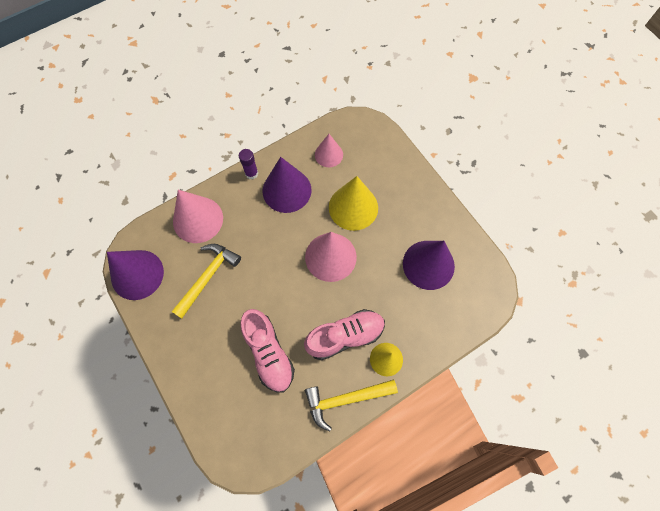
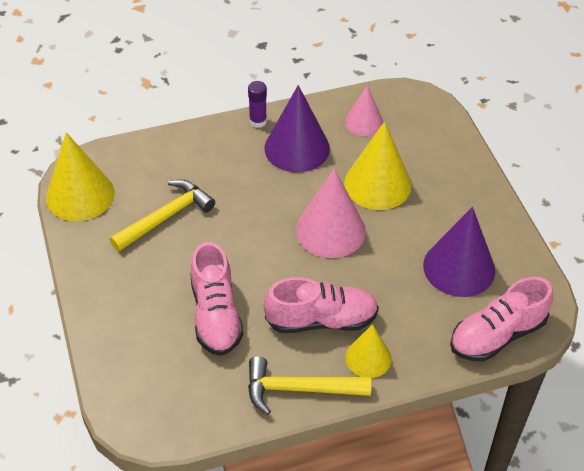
camera: 15 degrees right, 20 degrees down
(137, 274) = (80, 195): purple cone -> yellow cone
(198, 219) = (174, 155): pink cone -> none
(468, 314) = (497, 335): none -> pink shoe

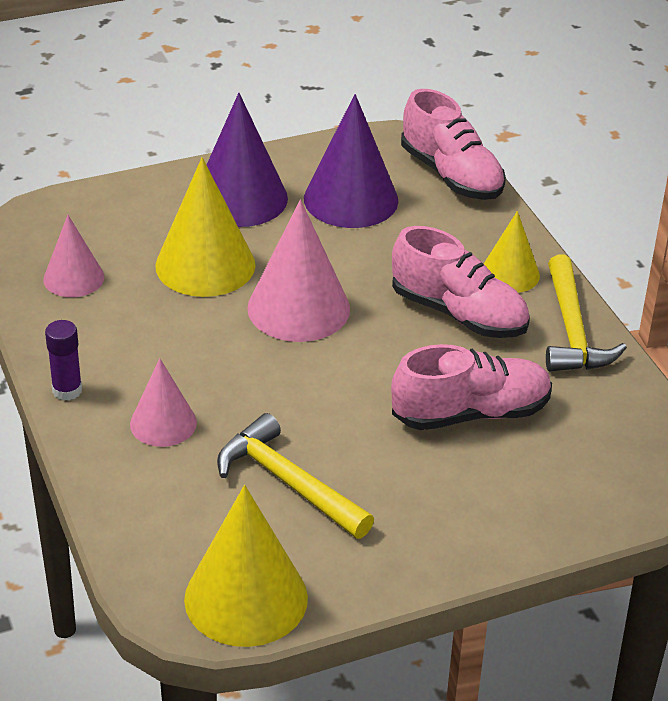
camera: 95 degrees left, 10 degrees down
(225, 162) = (163, 423): none -> pink cone
(297, 148) = (130, 345): purple cone -> purple cone (240, 198)
(321, 320) = (459, 314): pink shoe -> pink shoe turned 135 degrees clockwise

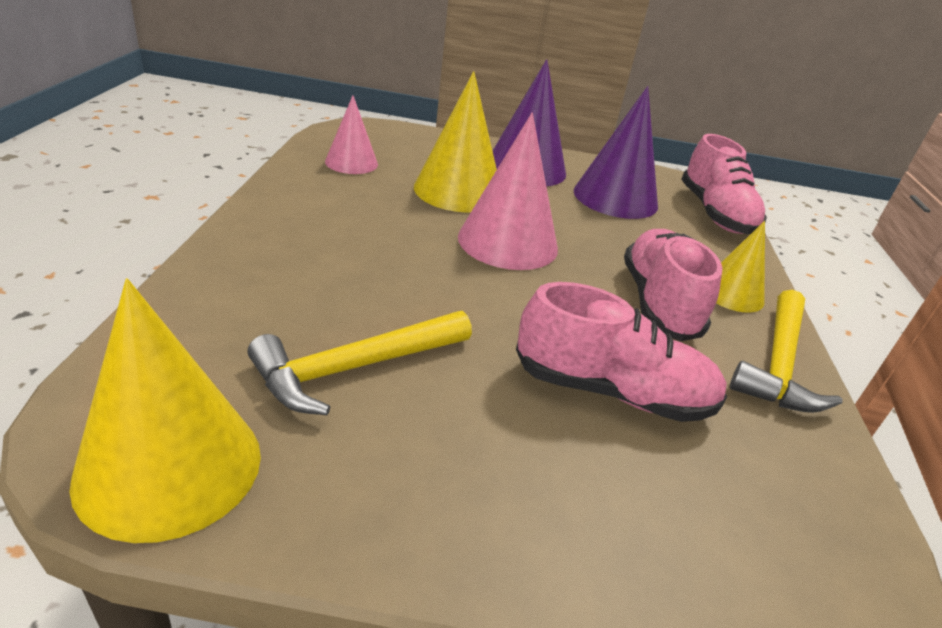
camera: 25 degrees right, 5 degrees down
(67, 390) = (254, 217): purple glue stick -> none
(163, 423) = (299, 269): pink cone -> none
(288, 482) = (355, 367): yellow hammer -> yellow hammer turned 105 degrees counterclockwise
(459, 314) = (658, 302): pink shoe -> pink shoe turned 150 degrees counterclockwise

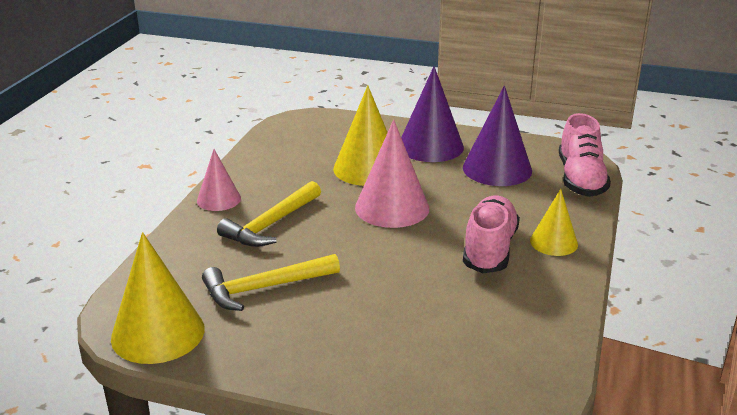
camera: 15 degrees right, 5 degrees down
(351, 162) = (291, 149): pink cone -> pink cone (219, 199)
(612, 391) = (425, 304): pink shoe -> none
(778, 363) = (558, 289): yellow hammer -> yellow hammer (271, 224)

